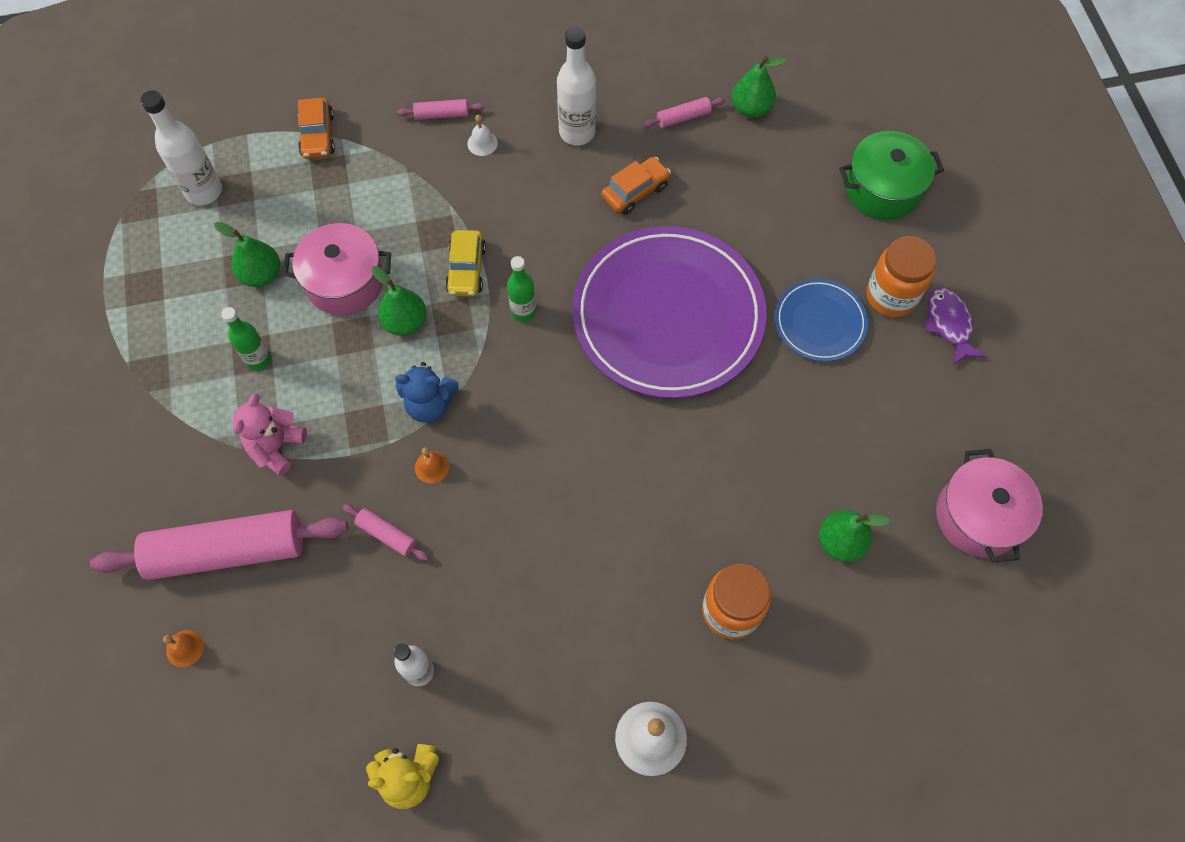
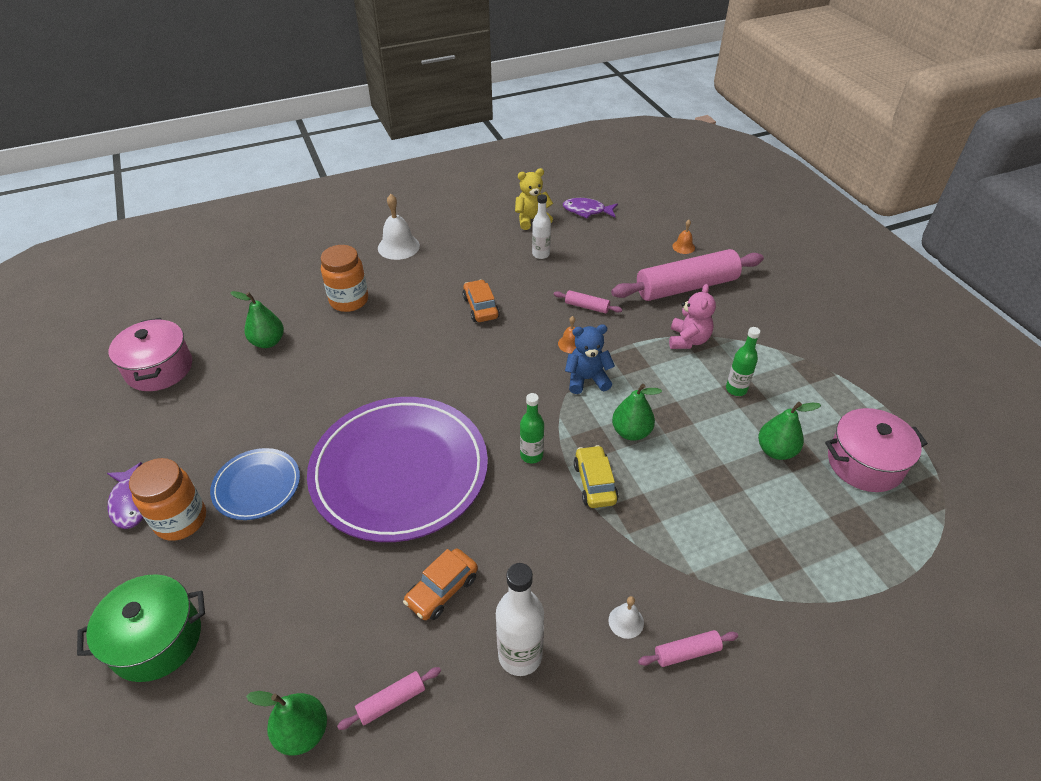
camera: 170 degrees right, 20 degrees down
(204, 191) = (883, 517): white bottle -> none
(303, 787) = (587, 211): none -> purple fish
(317, 135) = (811, 599): orange car -> orange car (481, 307)
(345, 282) = (699, 456): pink pot -> pink pot (864, 463)

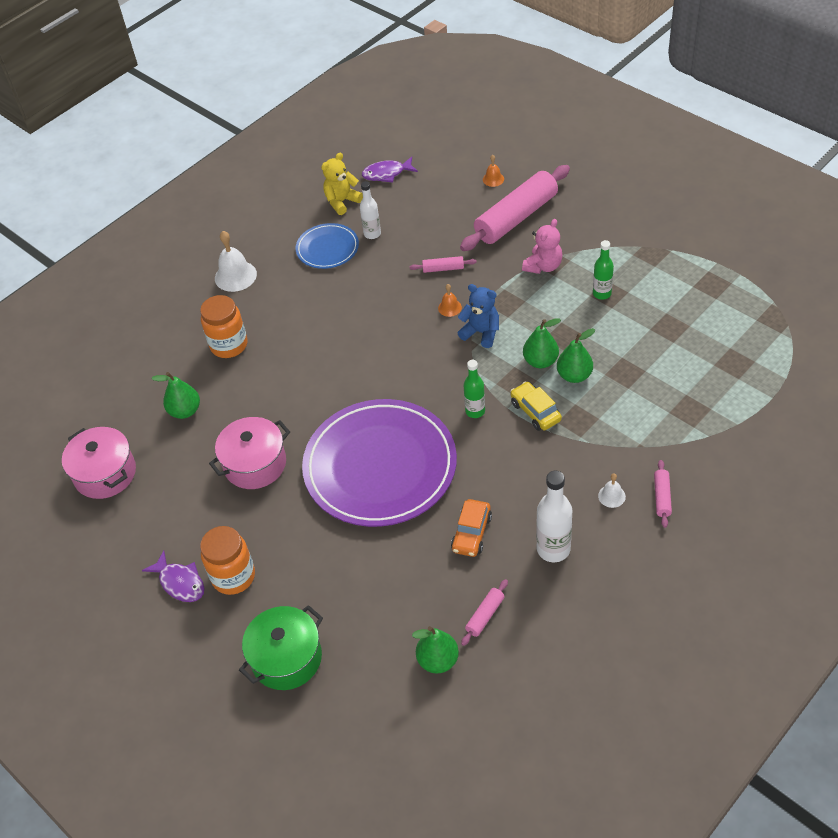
camera: 20 degrees left, 5 degrees up
(257, 486) = (274, 526): blue plate -> blue plate (327, 248)
(481, 307) = (352, 305): orange car -> none
(587, 379) = (481, 332): blue teddy bear -> blue teddy bear turned 60 degrees clockwise
(687, 652) = (662, 497): pink rolling pin -> pink rolling pin turned 45 degrees counterclockwise
(688, 340) = (543, 266): pink teddy bear -> pink teddy bear turned 45 degrees clockwise
(776, 451) = (654, 331): green pear -> green pear (574, 375)
(864, 463) = (721, 314): pink pot -> pink pot (255, 464)

